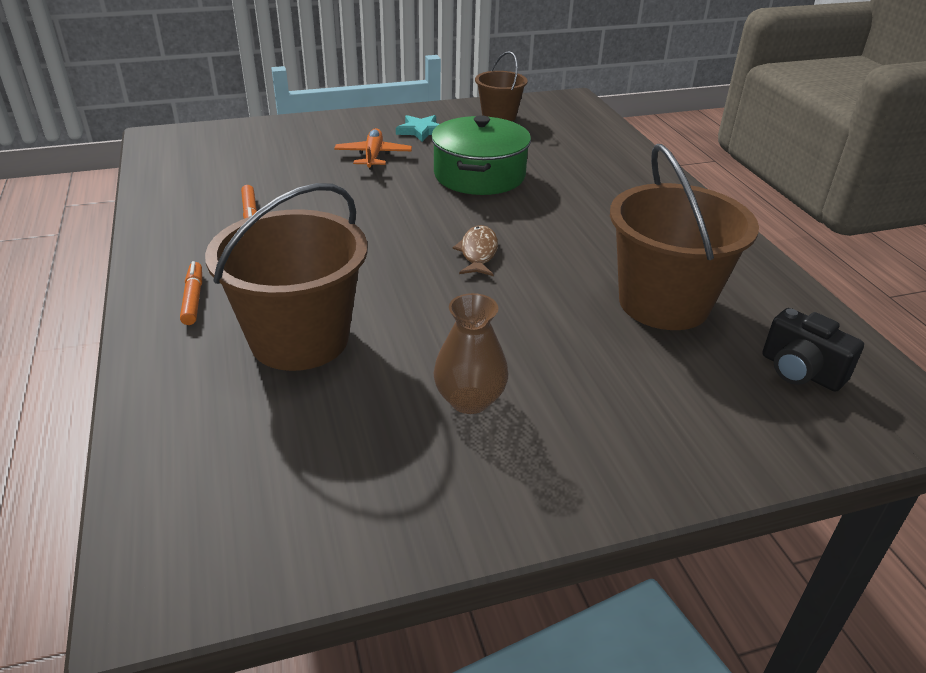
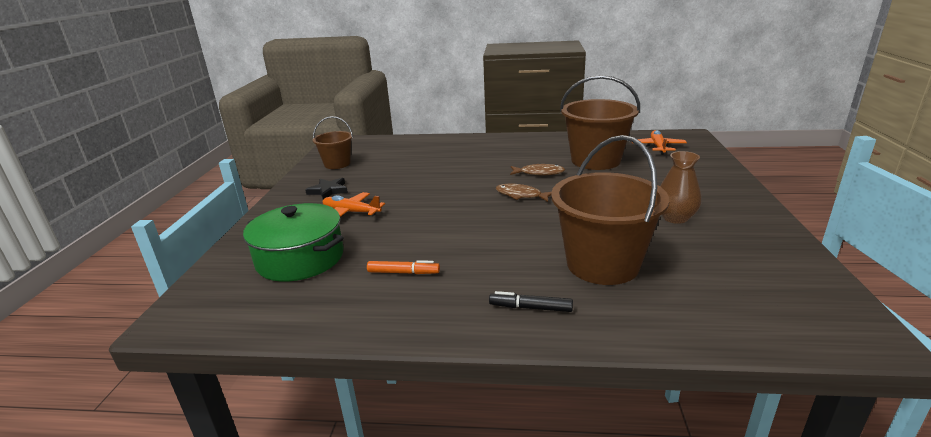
camera: 65 degrees left, 10 degrees down
(193, 299) = (530, 308): orange marker -> black marker
(421, 131) = (328, 191): turquoise star -> black star
(479, 175) = (419, 181): green pot -> green pot (300, 258)
(568, 256) = (539, 173): none -> brown fish
(800, 371) = (658, 147): black camera -> orange plane

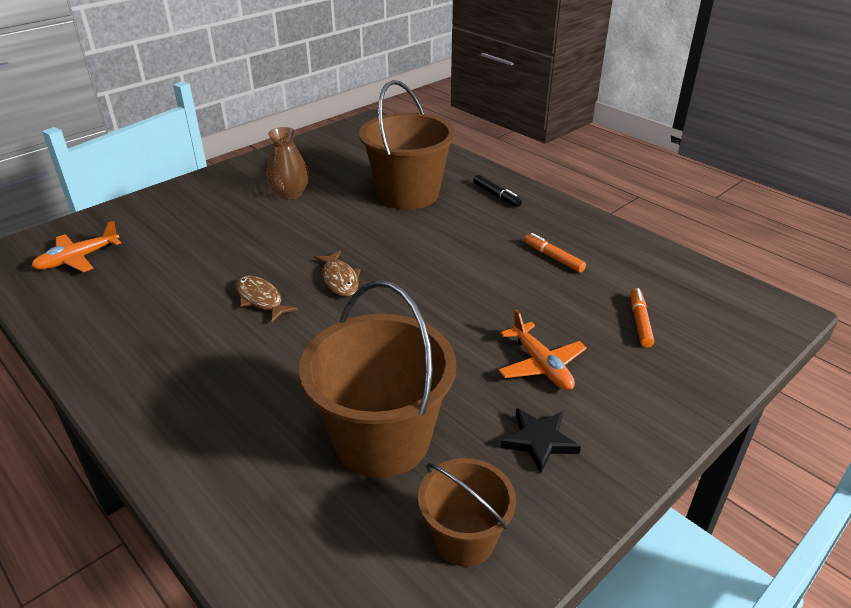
camera: 140 degrees left, 10 degrees up
(300, 258) = (640, 322): green pot -> orange marker
(595, 160) = (173, 280): brown bucket -> brown bucket (382, 439)

